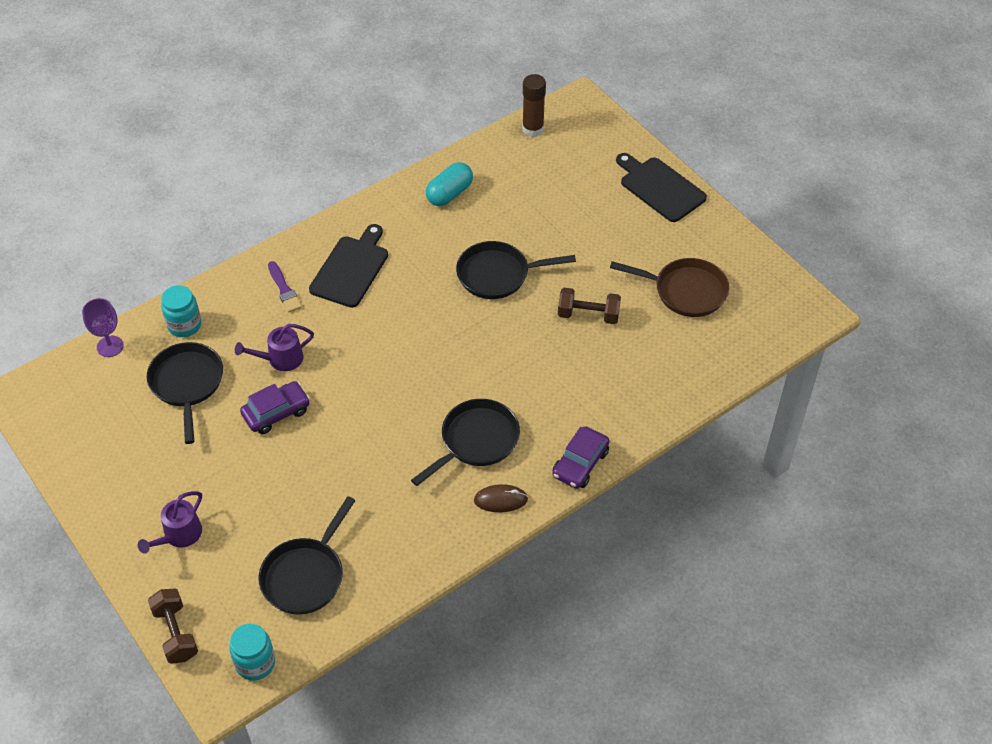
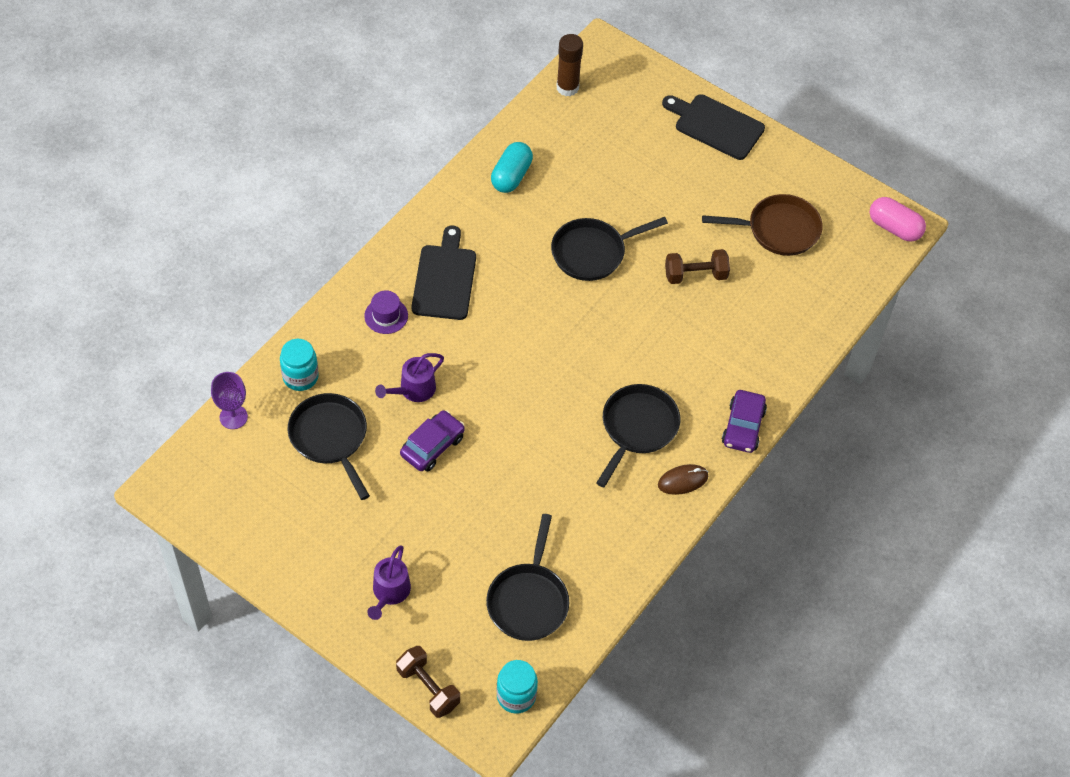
camera: 20 degrees left, 5 degrees up
(284, 289) = (386, 316): purple brush -> purple hat
(802, 313) = (894, 228): none -> pink capsule

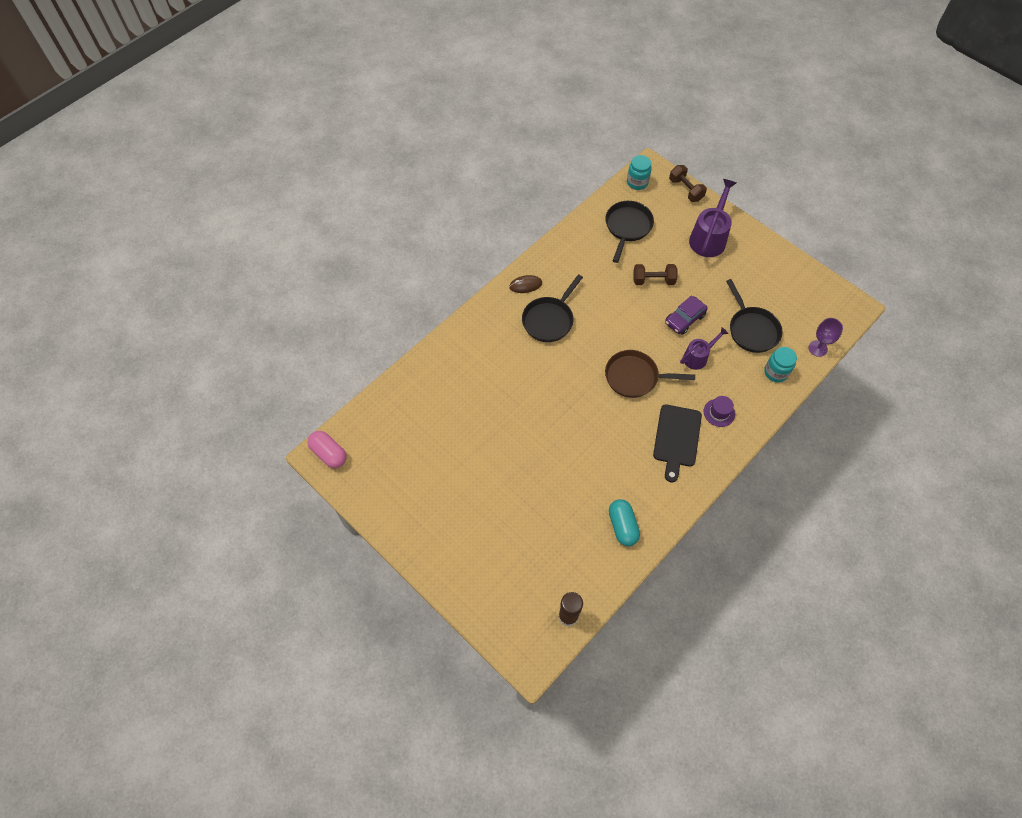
camera: 170 degrees left, 5 degrees up
(389, 592) = (709, 237): purple watering can -> purple watering can, size x1.64
(511, 176) = (622, 526): turquoise capsule -> turquoise capsule turned 45 degrees counterclockwise
(593, 252) = (564, 451): black pan -> none
(695, 275) = (490, 426): brown dumbbell -> brown dumbbell (653, 280)
(716, 126) = (446, 563): black cutting board -> none
(743, 427) = (480, 315): purple car -> none
(778, 229) = (419, 459): brown pan -> brown pan (635, 377)

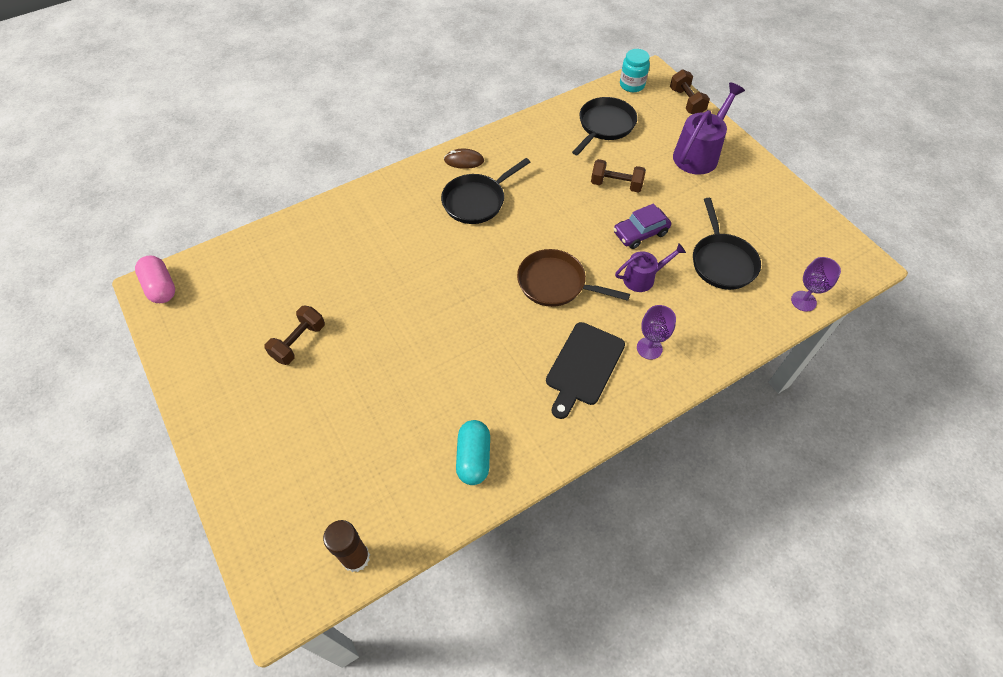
camera: 15 degrees right, 5 degrees down
(459, 472) = (299, 342): none -> brown dumbbell
(719, 412) = (649, 348): purple hat -> purple goblet
(776, 372) = (739, 317): turquoise jar -> none

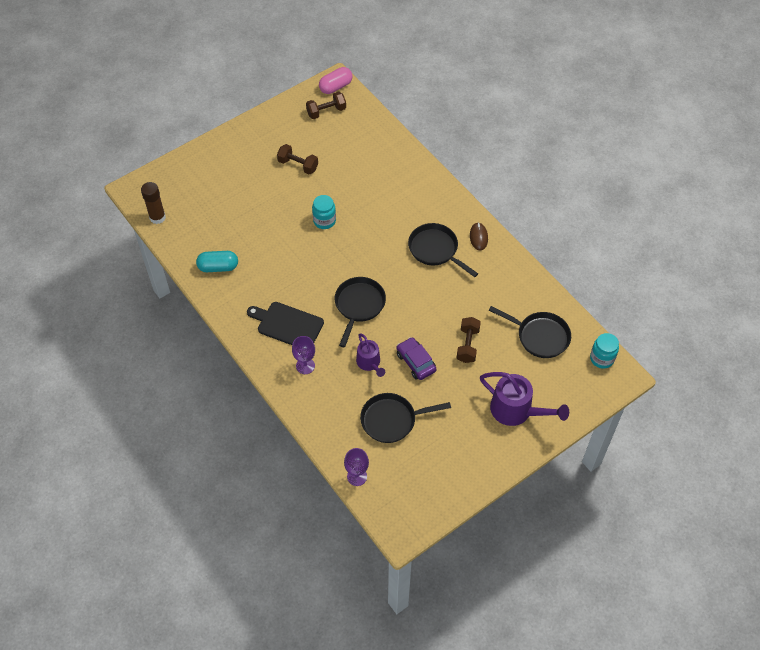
camera: 85 degrees right, 0 degrees up
(410, 314) = (324, 221): none -> turquoise jar
(556, 284) = (359, 306): brown pan -> black pan
(686, 102) = (587, 404): brown dumbbell -> brown dumbbell (326, 111)

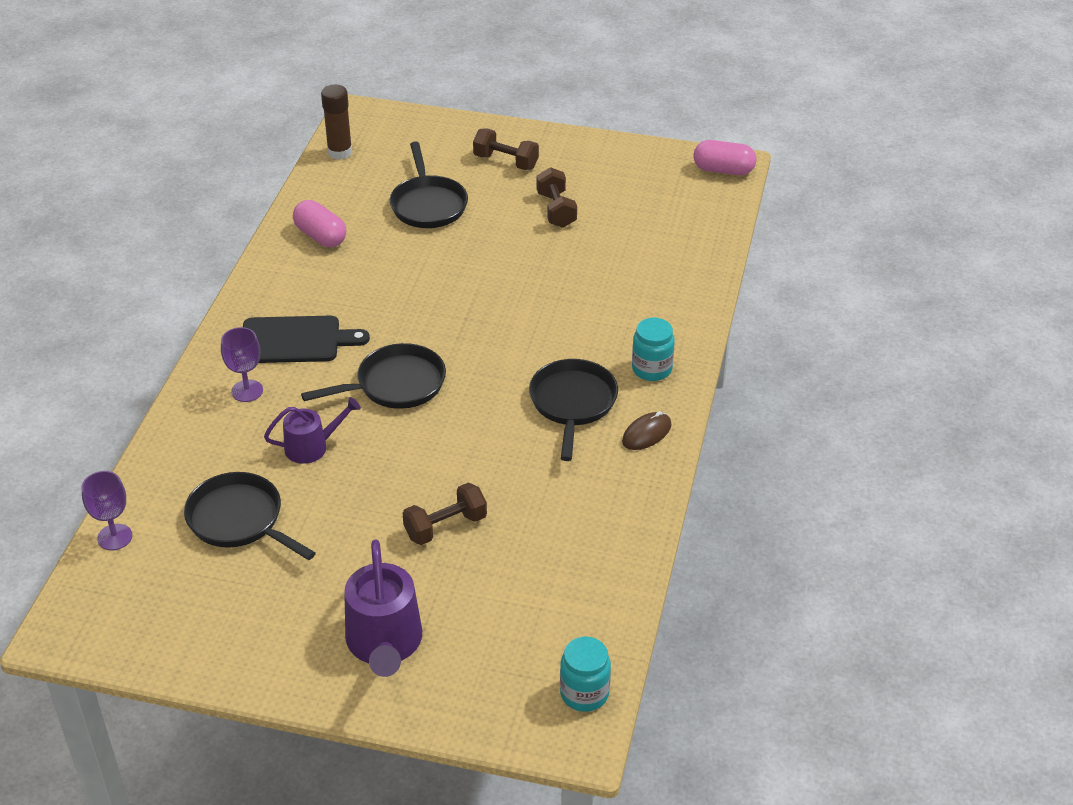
camera: 50 degrees right, 15 degrees down
(218, 267) = (320, 236): turquoise capsule -> pink capsule
(287, 325) = (295, 340): black cutting board -> black cutting board turned 105 degrees clockwise
(324, 221) = (496, 280): turquoise jar -> turquoise jar (652, 369)
(326, 111) = (672, 185): brown dumbbell -> brown dumbbell (506, 161)
(369, 363) = (312, 447): purple watering can -> purple watering can turned 135 degrees counterclockwise
(416, 362) = (360, 490): purple car -> none
(539, 336) = (546, 596): black pan -> black pan (428, 204)

